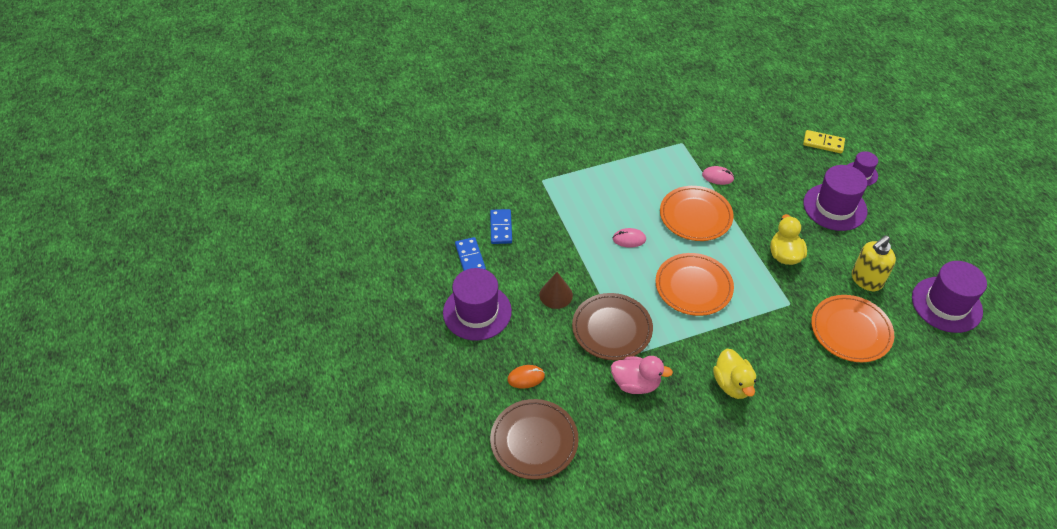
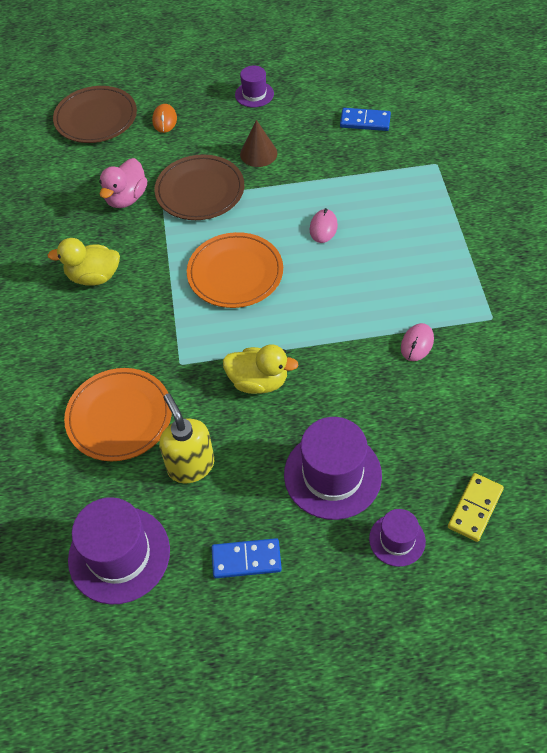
camera: 105 degrees right, 5 degrees up
(470, 258) = (327, 95): blue domino -> blue domino (246, 559)
(477, 312) = (254, 94): purple hat -> purple hat, size x0.55
(695, 216) = (348, 301): orange plate -> none

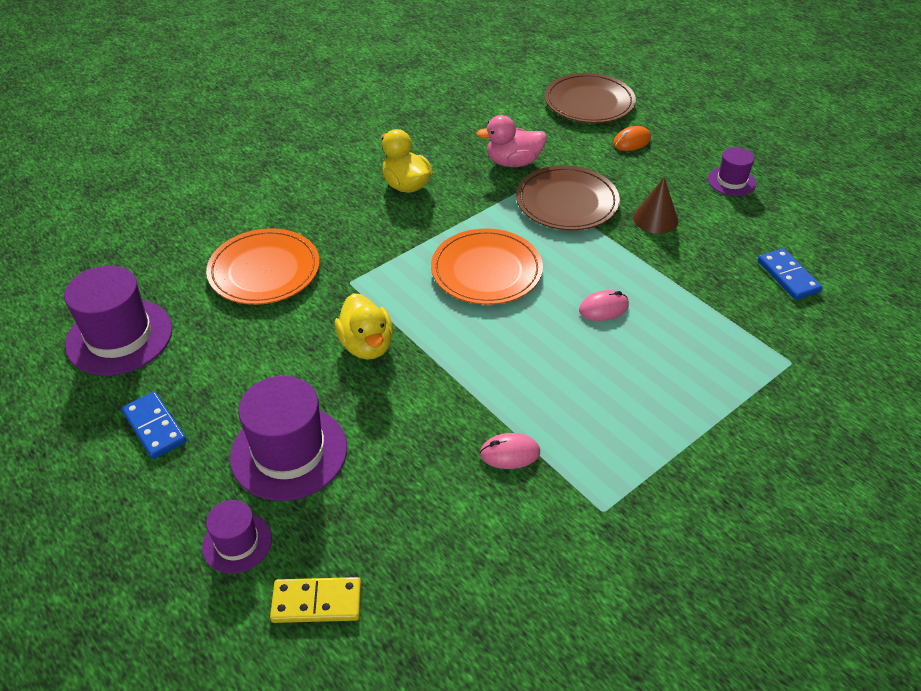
camera: 55 degrees right, 10 degrees down
(190, 465) = (239, 341): yellow soap dispenser -> none

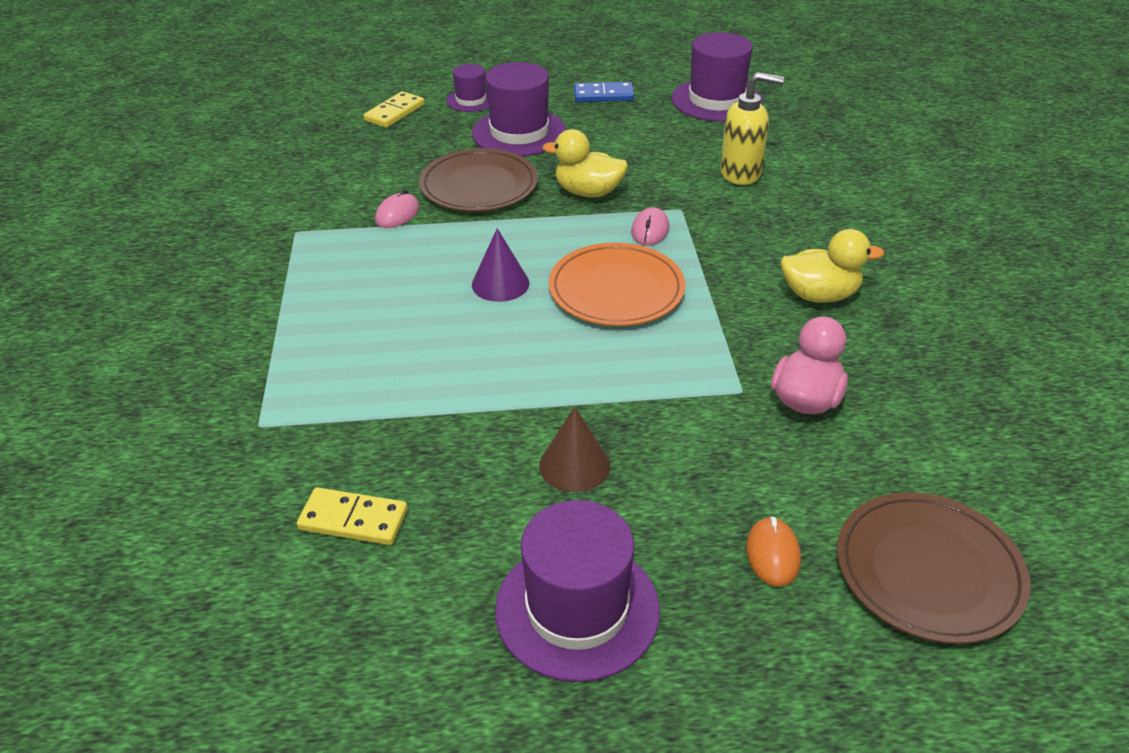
camera: 125 degrees right, 5 degrees down
(264, 271) = (741, 173): orange plate -> yellow soap dispenser
(538, 331) = (500, 284): none -> purple cone
(567, 202) = (679, 404): brown plate -> brown plate (479, 186)
(603, 308) = (480, 338): pink mouse -> pink mouse (650, 230)
(731, 181) = (577, 609): purple hat -> purple hat, size x1.83
(788, 276) = (353, 519): blue domino -> yellow domino

